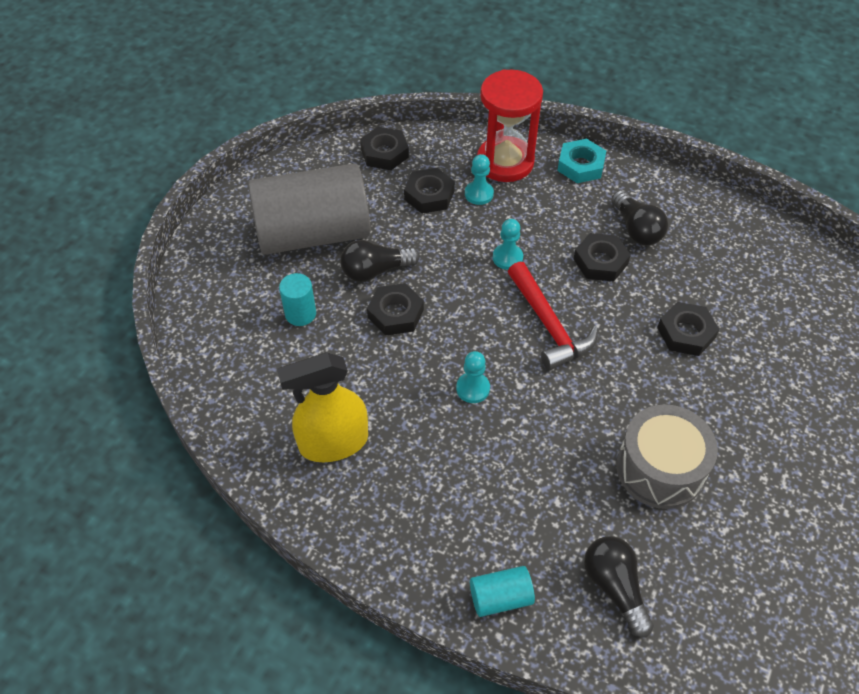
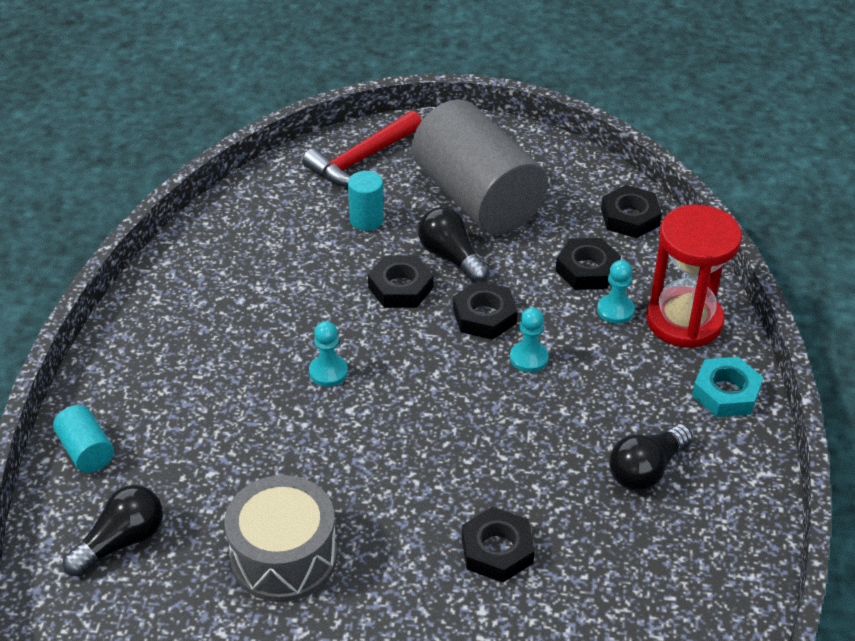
camera: 70 degrees right, 10 degrees down
(333, 442) = (221, 286): yellow spray bottle -> none
(548, 325) = (446, 416): red hammer -> red hammer (362, 159)
(600, 261) = (570, 444): black nut -> black nut (484, 316)

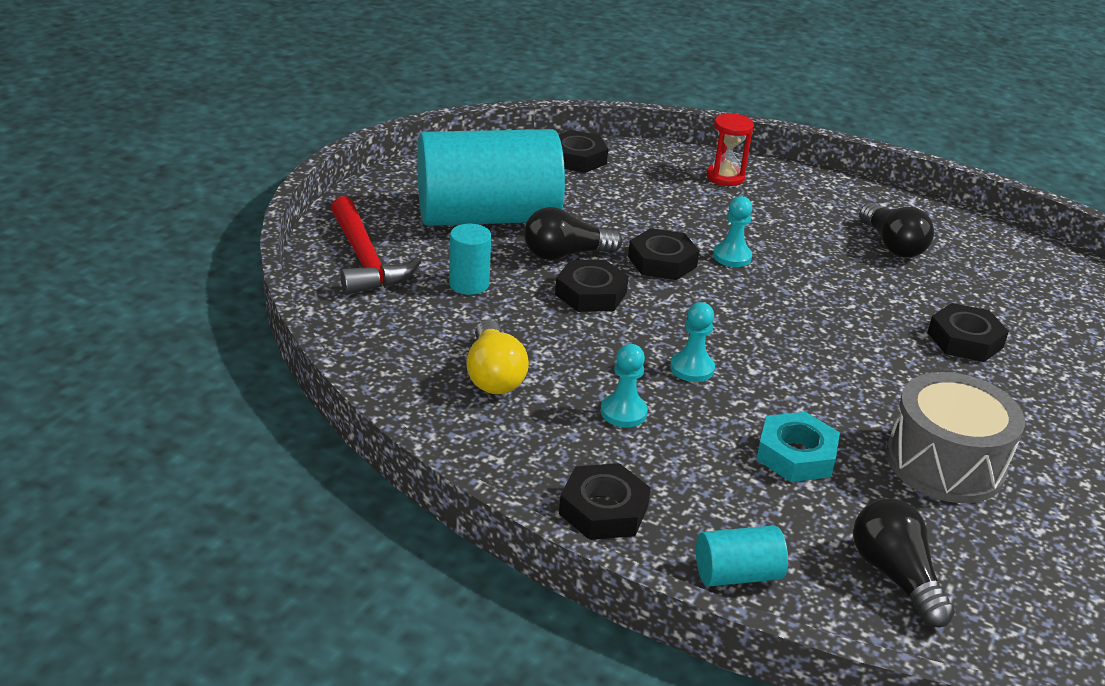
camera: 70 degrees left, 10 degrees down
(252, 269) = (494, 375): none -> yellow light bulb
(477, 198) = (488, 217): grey cylinder -> turquoise cylinder
(587, 270) = (632, 197): black nut -> black nut (603, 510)
(615, 310) = (694, 200): turquoise pawn -> turquoise pawn (623, 412)
(684, 321) = (725, 177): red hourglass -> red hourglass, size x0.54
(726, 393) = (818, 187): turquoise nut -> turquoise nut (796, 455)

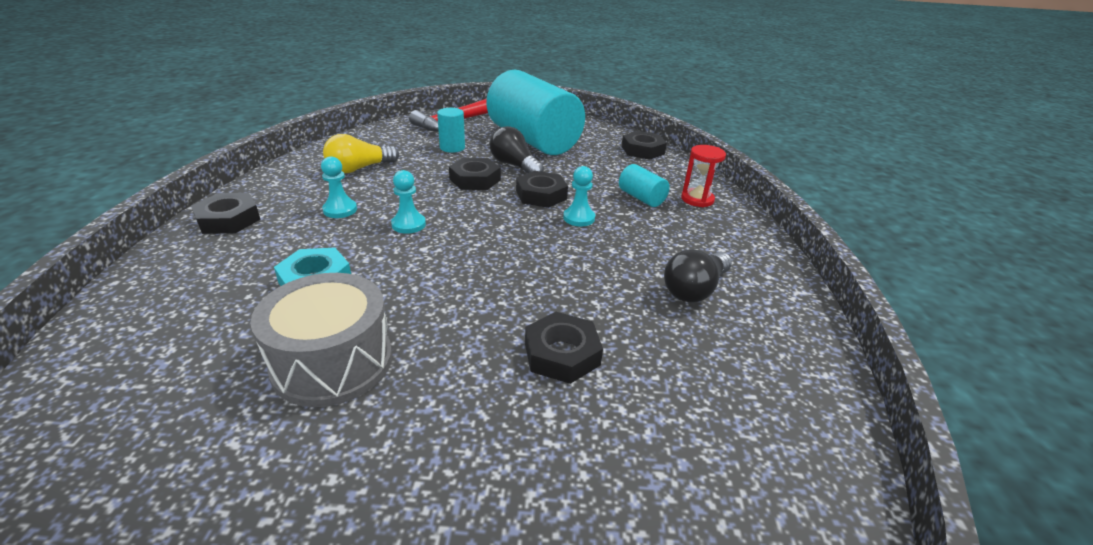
camera: 65 degrees right, 0 degrees up
(737, 574) = (159, 275): turquoise cylinder -> turquoise cylinder (641, 198)
(895, 576) = (155, 350): black light bulb -> none

